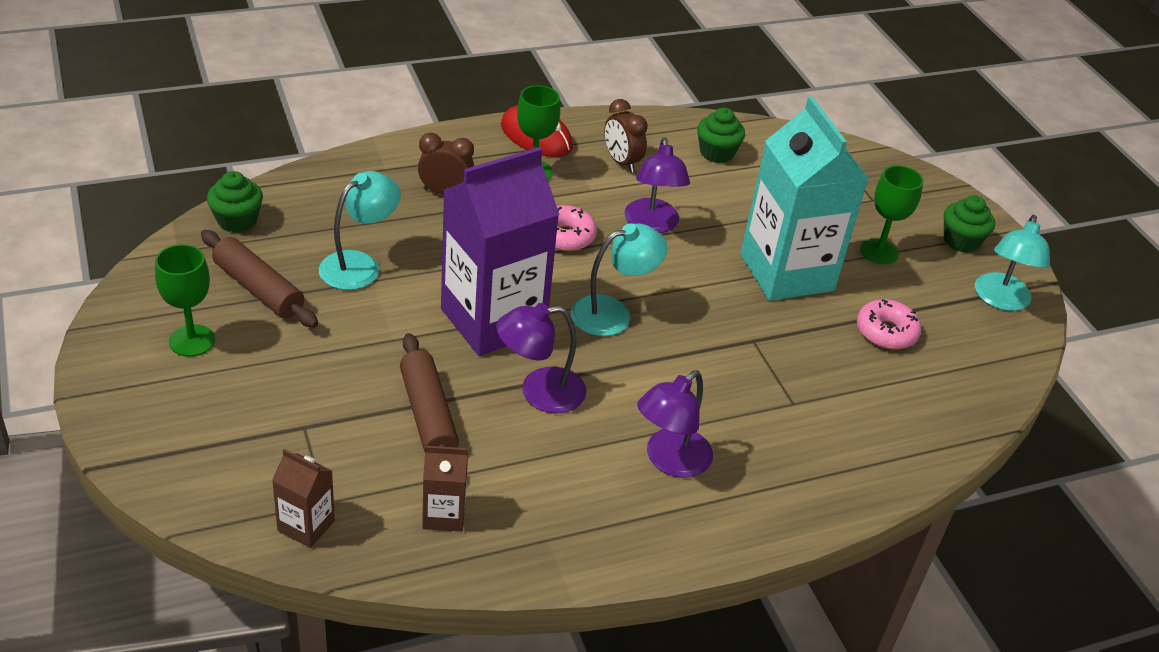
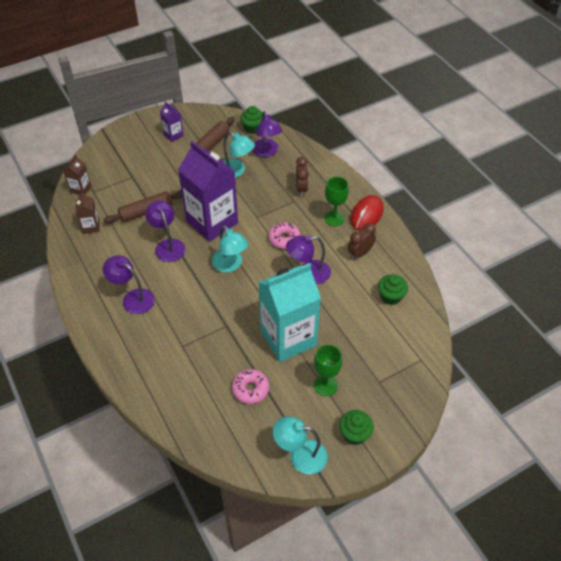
camera: 85 degrees right, 10 degrees up
(192, 341) = (173, 135): green goblet -> purple carton
(322, 215) = (266, 152): none -> purple lamp

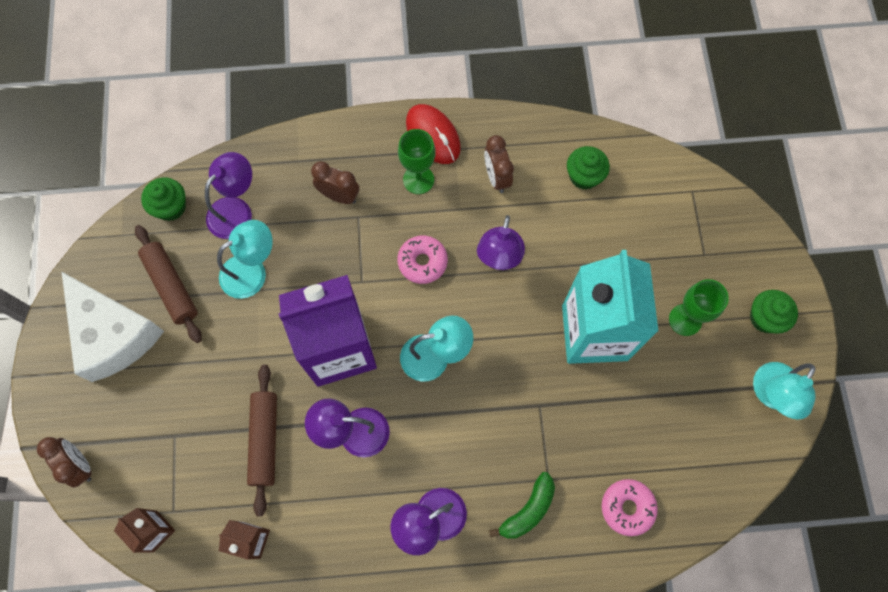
camera: 65 degrees left, 20 degrees up
(102, 150) = (80, 465): none -> brown clock
(158, 342) = (528, 510): none -> green banana
(173, 135) = (113, 334): purple carton -> white cheese
(250, 389) = (654, 415): pink donut -> pink donut (627, 507)
(266, 152) = (236, 210): purple lamp -> purple lamp turned 60 degrees counterclockwise

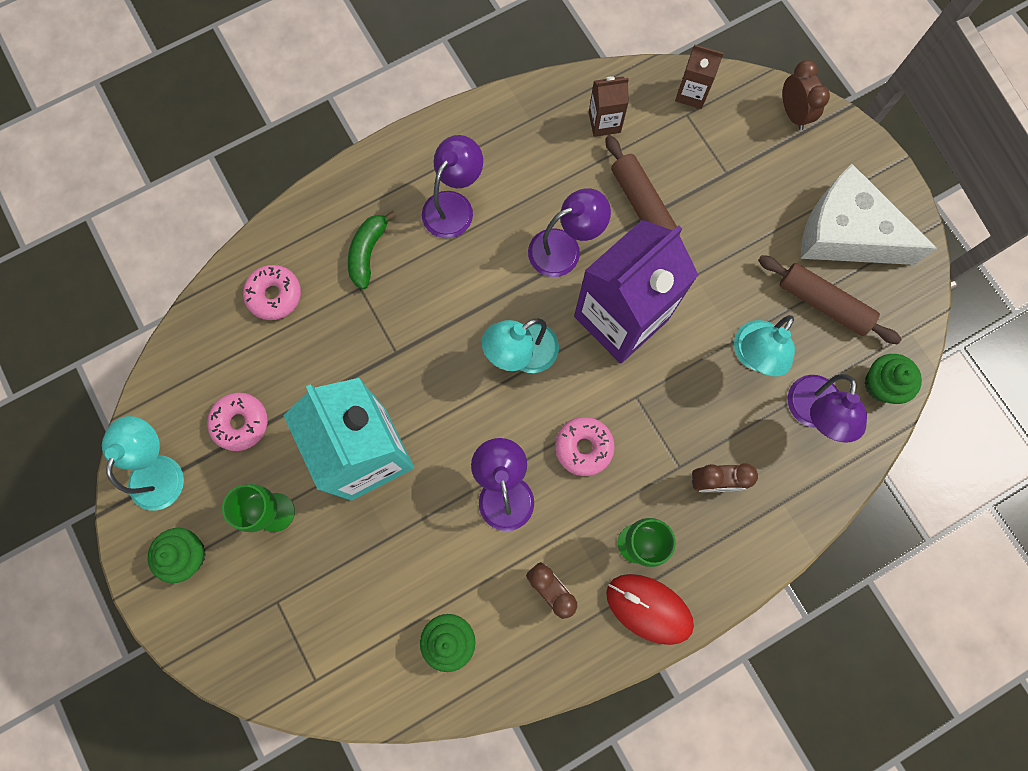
camera: 155 degrees right, 5 degrees up
(80, 465) = (793, 114): brown clock -> brown clock turned 135 degrees counterclockwise
(692, 404) = (240, 423): none -> pink donut

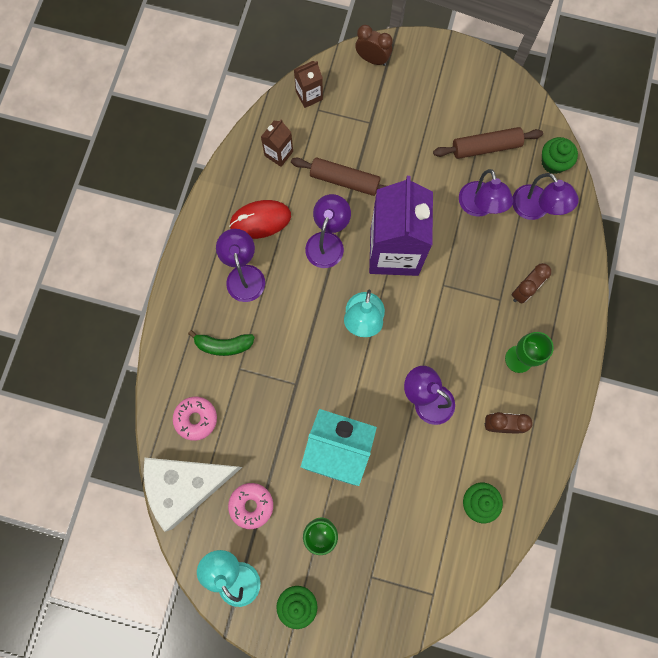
camera: 45 degrees left, 0 degrees up
(368, 252) = (223, 345): green banana -> green banana turned 60 degrees counterclockwise
(583, 447) = (444, 337): pink donut -> none
(649, 608) = (557, 385): red mouse -> red mouse (260, 220)
(754, 356) = (479, 207): turquoise lamp -> purple lamp
(846, 233) = (461, 100): white cheese -> white cheese (186, 485)

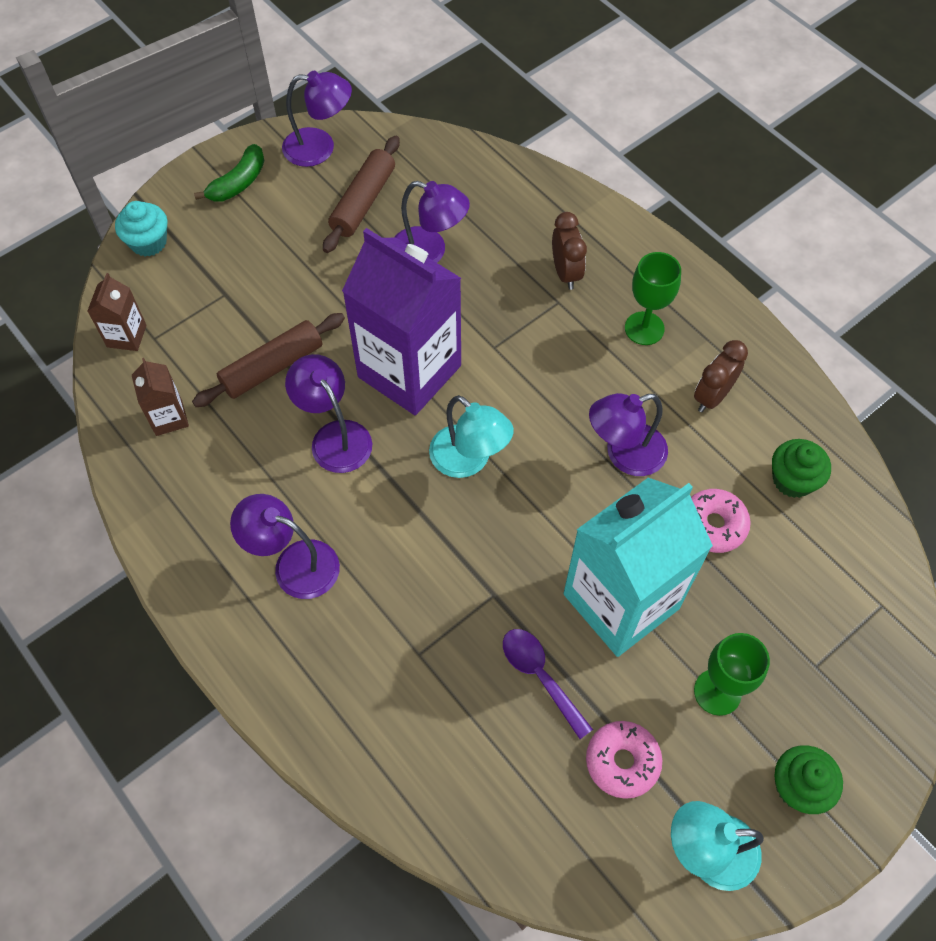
camera: 55 degrees left, 15 degrees down
(186, 485) = (534, 837): white cheese -> none
(196, 419) = (446, 759): pink donut -> pink donut (713, 525)
(223, 345) = (370, 653): green banana -> green banana (238, 183)
(260, 220) = (238, 496): red mouse -> none
(268, 436) = (540, 676): none -> purple spoon
(372, 59) = (148, 242): brown clock -> turquoise cupcake
(535, 209) = (478, 202): purple lamp -> purple lamp (320, 148)
(553, 162) = (438, 153): green cupcake -> none

